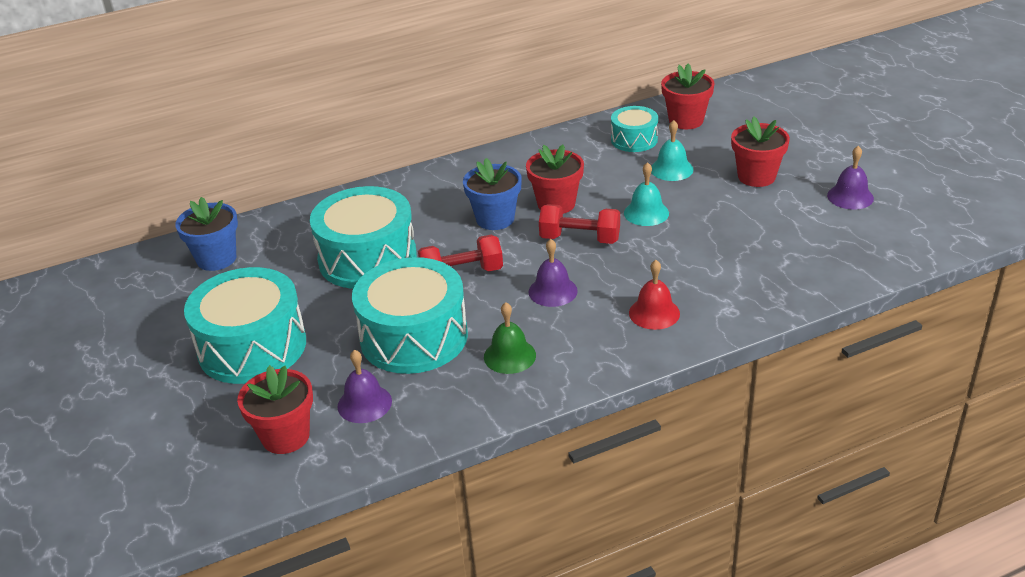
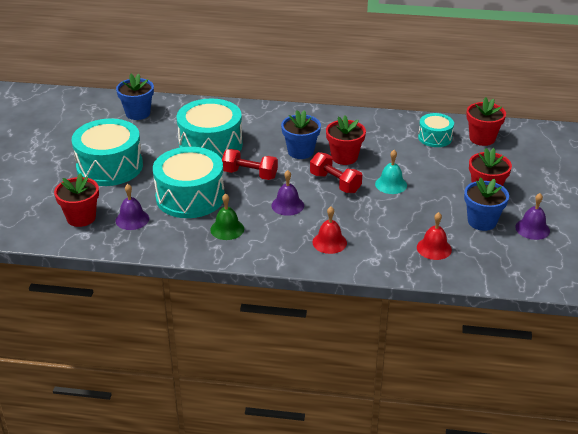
camera: 30 degrees right, 0 degrees up
(671, 169) = (437, 165): turquoise bell -> none
(777, 265) = (434, 248): none -> red bell
(791, 212) = (482, 221): none -> blue flower pot

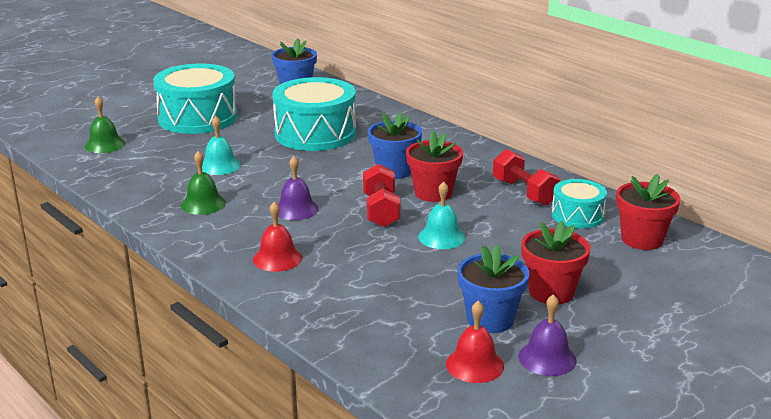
camera: 40 degrees right, 10 degrees down
(81, 218) = (105, 144): red flower pot -> green bell
(132, 219) = (140, 162): purple bell -> none
(190, 197) = (220, 166): turquoise drum -> turquoise bell
(250, 174) = (307, 170): red dumbbell -> red dumbbell (524, 192)
(434, 248) = (381, 317): red bell -> red bell (474, 365)

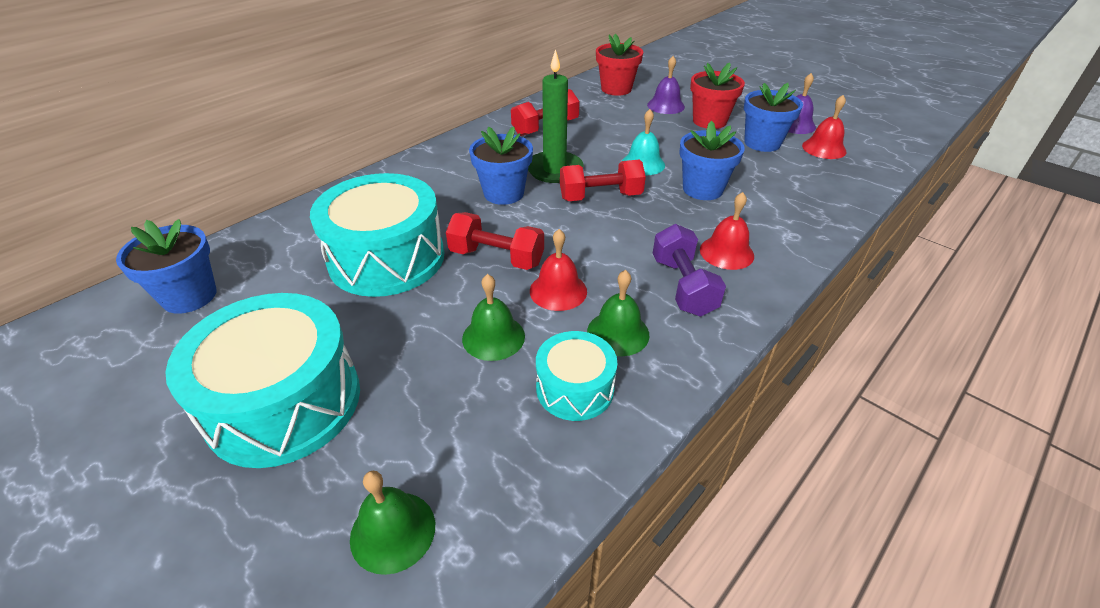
camera: 95 degrees left, 15 degrees up
(220, 166) = (493, 337): turquoise bell -> green bell
(241, 233) = (683, 286): none -> purple dumbbell
(256, 187) = (558, 291): none -> red bell
(296, 209) = (612, 252): purple bell -> purple bell (666, 105)
(303, 167) = (496, 257): none -> red dumbbell
(385, 263) = (702, 189): none -> blue flower pot
(433, 193) = (554, 170): red flower pot -> green candle
(577, 216) = (584, 108): turquoise drum -> turquoise drum (575, 388)

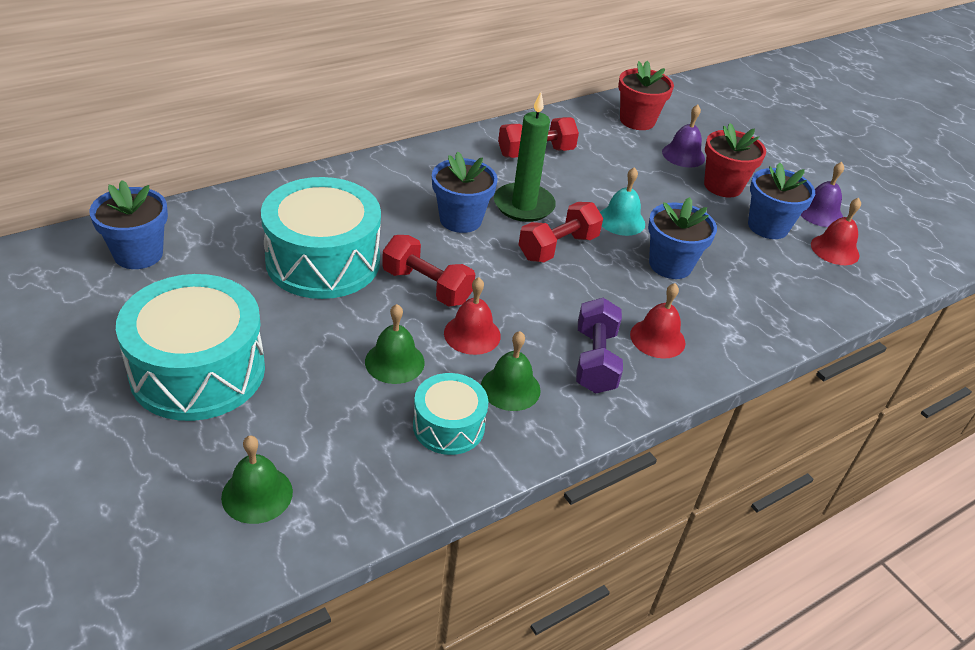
camera: 10 degrees right, 0 degrees up
(600, 197) = (558, 247): red dumbbell -> red dumbbell turned 45 degrees counterclockwise

